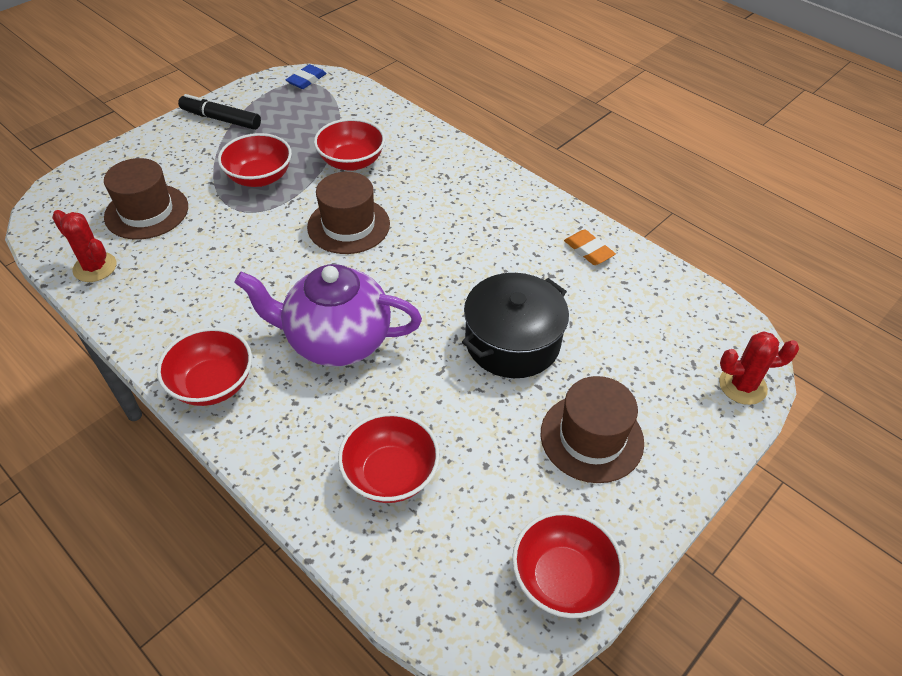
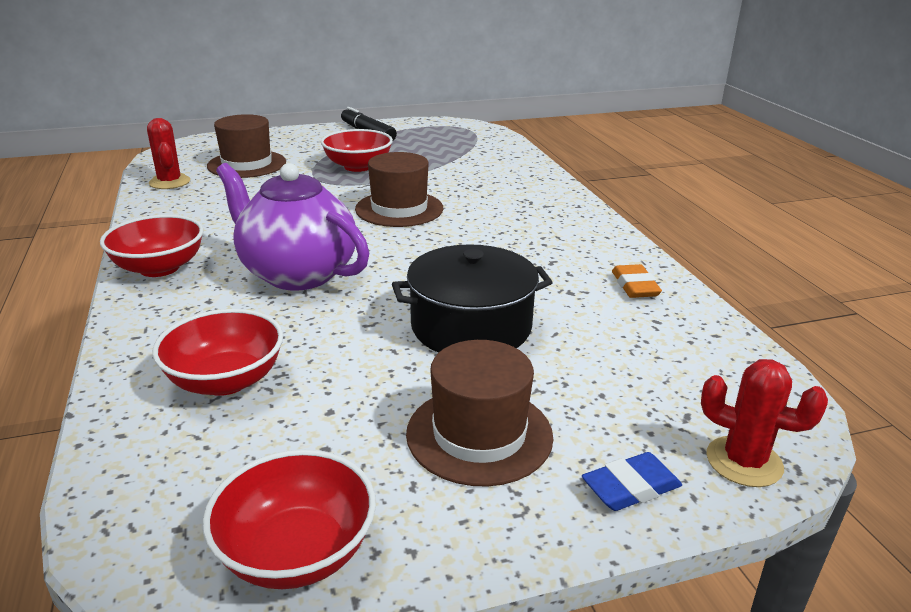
camera: 30 degrees right, 20 degrees down
(306, 80) = (464, 126): blue eraser -> blue eraser (630, 487)
(351, 161) = (448, 175): red bowl -> none

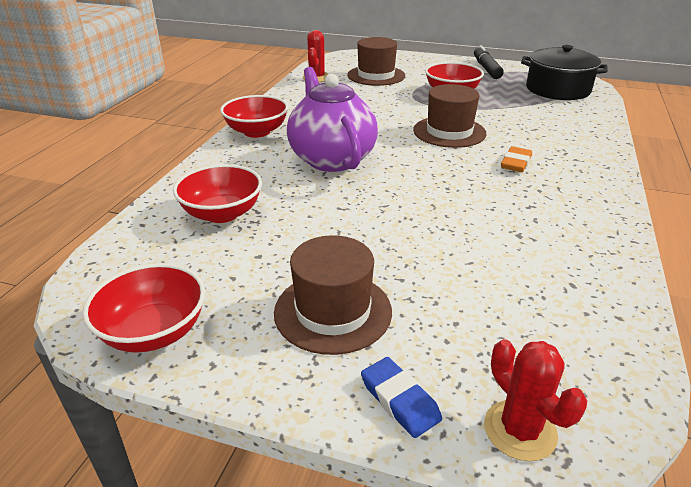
camera: 35 degrees right, 5 degrees up
(471, 326) = (409, 234): black pot -> black pot (557, 89)
(630, 487) = (400, 400): blue eraser -> blue eraser turned 45 degrees clockwise
(635, 286) = (585, 249): orange eraser -> orange eraser (515, 163)

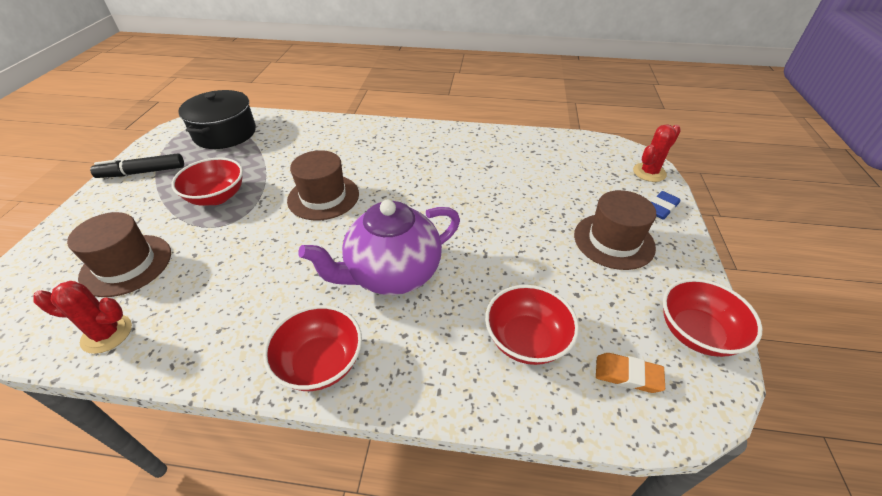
camera: 100 degrees left, 10 degrees up
(515, 163) = (385, 163): orange eraser -> orange eraser (627, 375)

